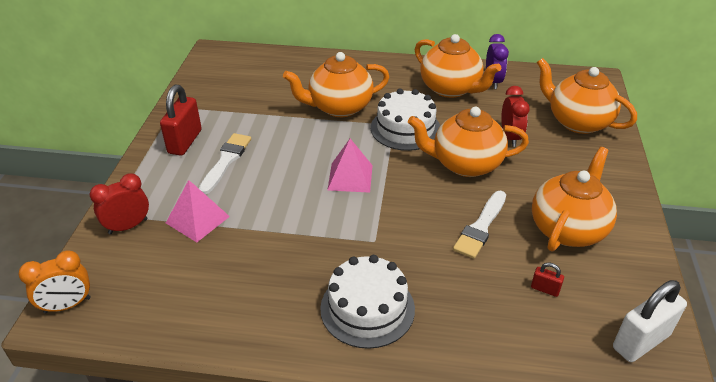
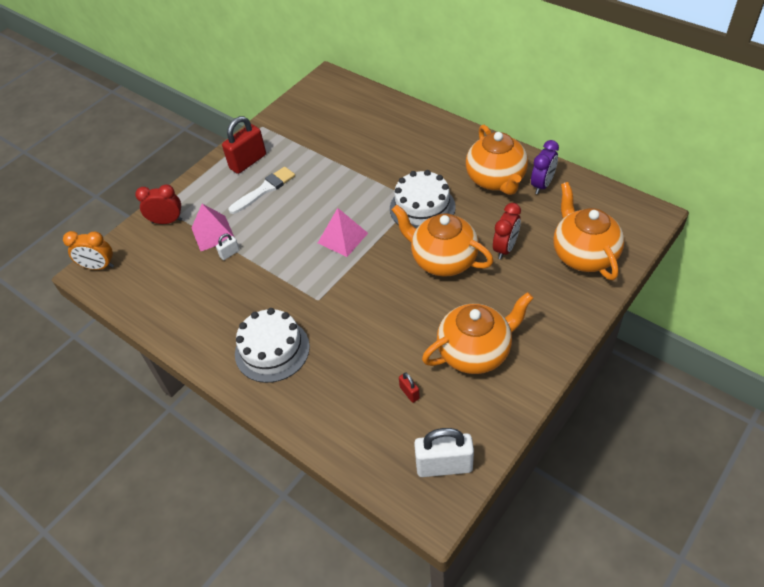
camera: 35 degrees right, 10 degrees up
(235, 232) = (229, 253): none -> white padlock
(339, 107) = (385, 168): orange teapot -> none
(481, 227) = (406, 321): white brush -> none

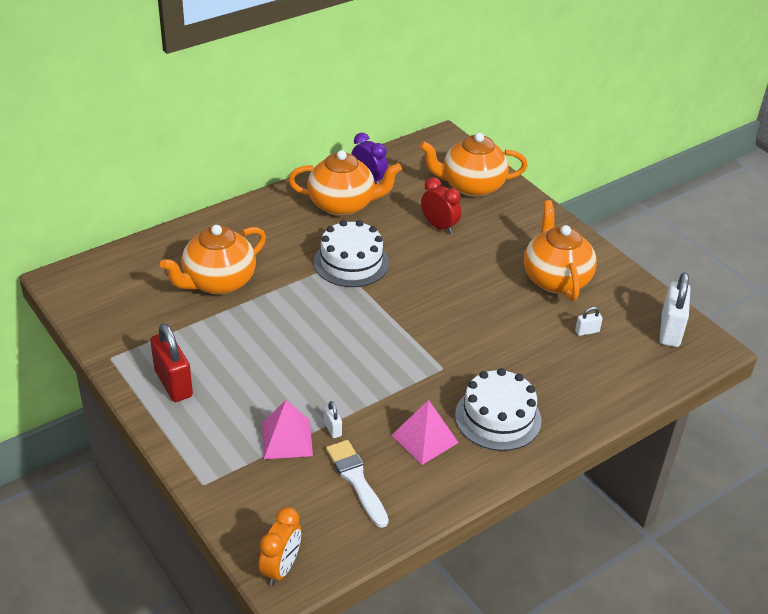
camera: 80 degrees left, 10 degrees down
(167, 221) = (235, 482): red clock -> none
(264, 190) = (238, 377): white brush -> white brush (356, 480)
(342, 238) = (361, 330): pink pyramid -> pink pyramid (424, 438)
(409, 393) = (587, 331): red padlock -> white padlock
(443, 260) = (433, 268): orange teapot -> orange teapot (218, 282)

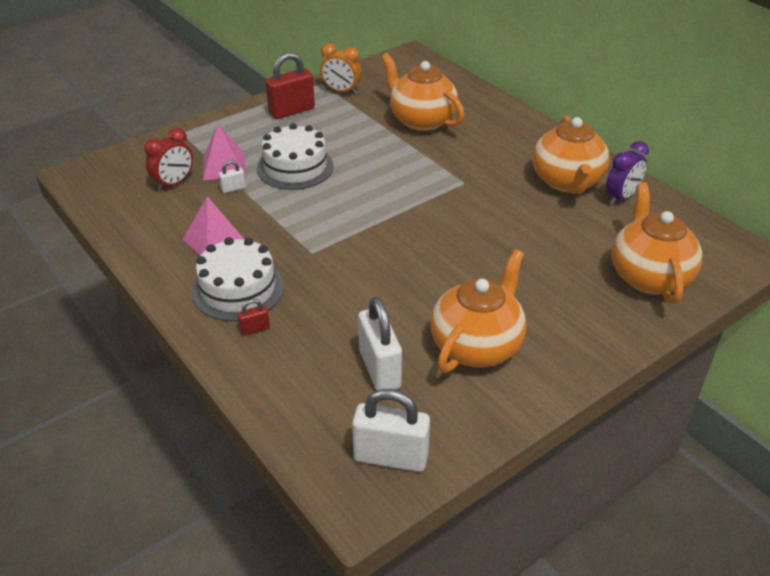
camera: 90 degrees right, 0 degrees up
(281, 568) = (89, 171): orange clock -> orange clock (341, 91)
(351, 262) = (469, 191): white cake -> white cake (295, 167)
(356, 480) = (171, 203): white brush -> none
(439, 226) = (553, 250): red clock -> red clock (174, 183)
(550, 404) = (255, 329): none -> red padlock
(555, 279) = (477, 346): orange teapot -> orange teapot turned 45 degrees counterclockwise
(587, 331) = (379, 369): white padlock -> white padlock, size x2.15

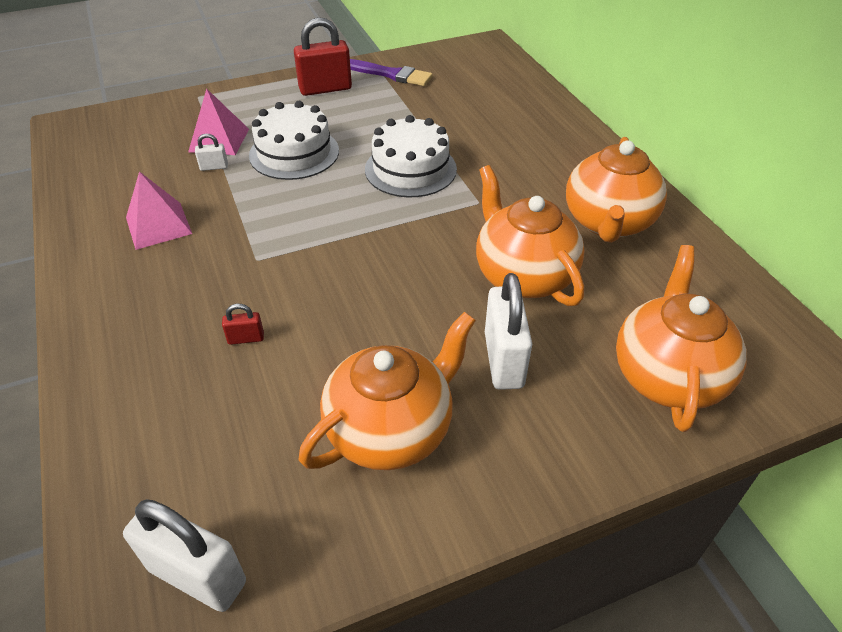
camera: 15 degrees right, 5 degrees up
(174, 183) = (156, 151): red clock -> none
(238, 289) = (149, 290): white cake -> white cake (410, 169)
(255, 329) = (137, 346): red padlock -> red padlock (246, 338)
(341, 91) = (391, 74): orange clock -> purple brush
(379, 369) = (252, 436): white padlock -> white padlock (503, 360)
(421, 120) = (464, 120): orange teapot -> orange teapot (523, 275)
(621, 197) = (671, 255): purple clock -> none

